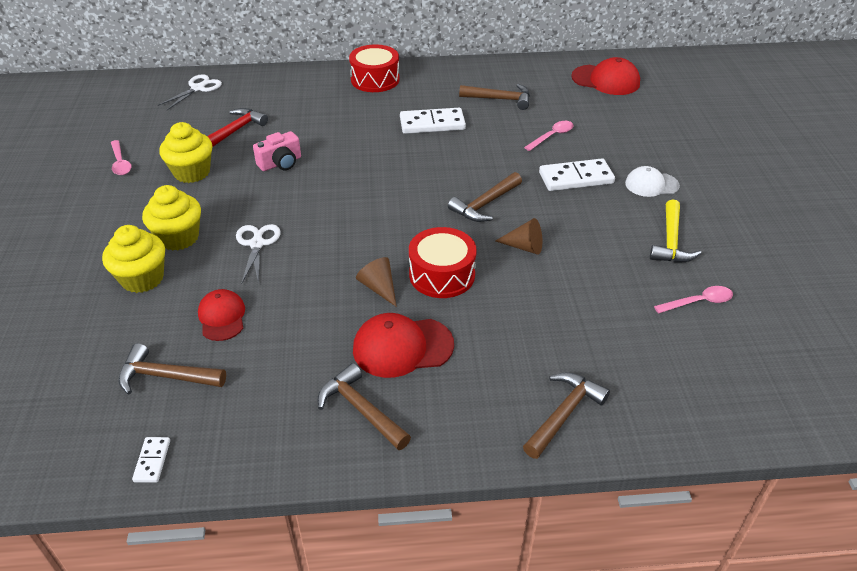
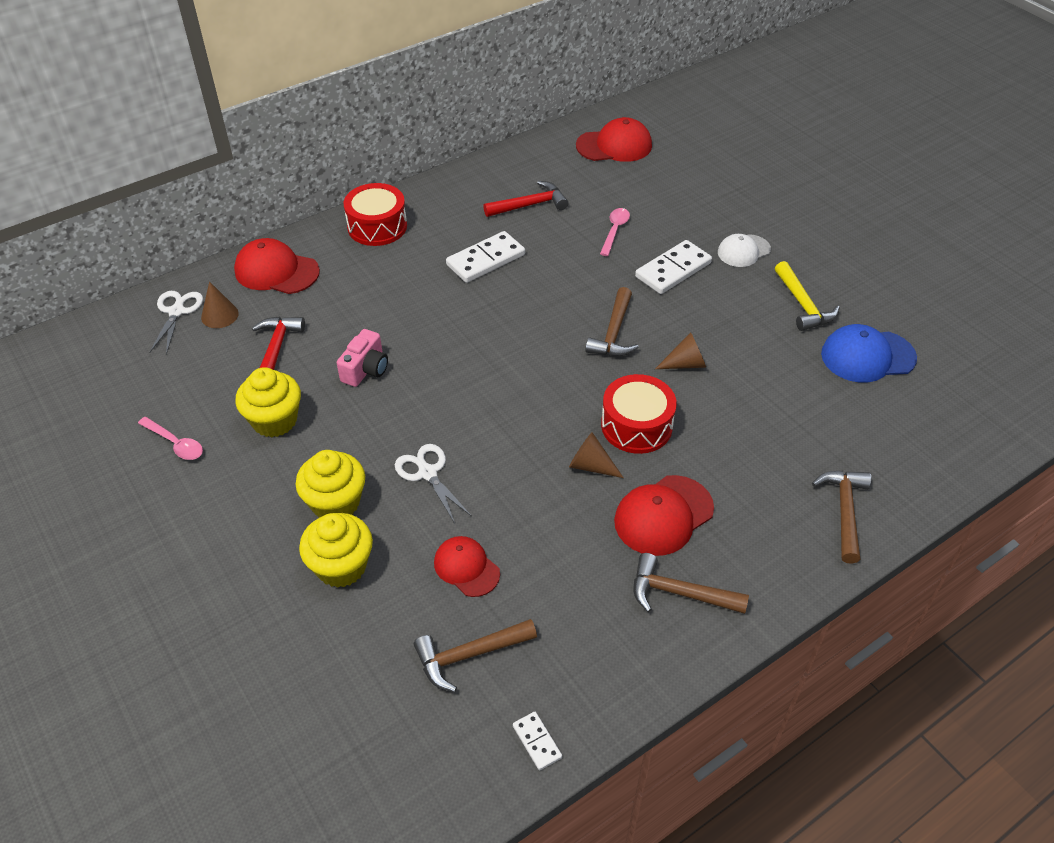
camera: 30 degrees left, 5 degrees up
(221, 99) = (219, 315): none -> brown cone
(282, 85) = (276, 271): none -> red cap
(500, 99) = (530, 205): brown hammer -> red hammer
(698, 302) = (867, 356): pink spoon -> blue cap

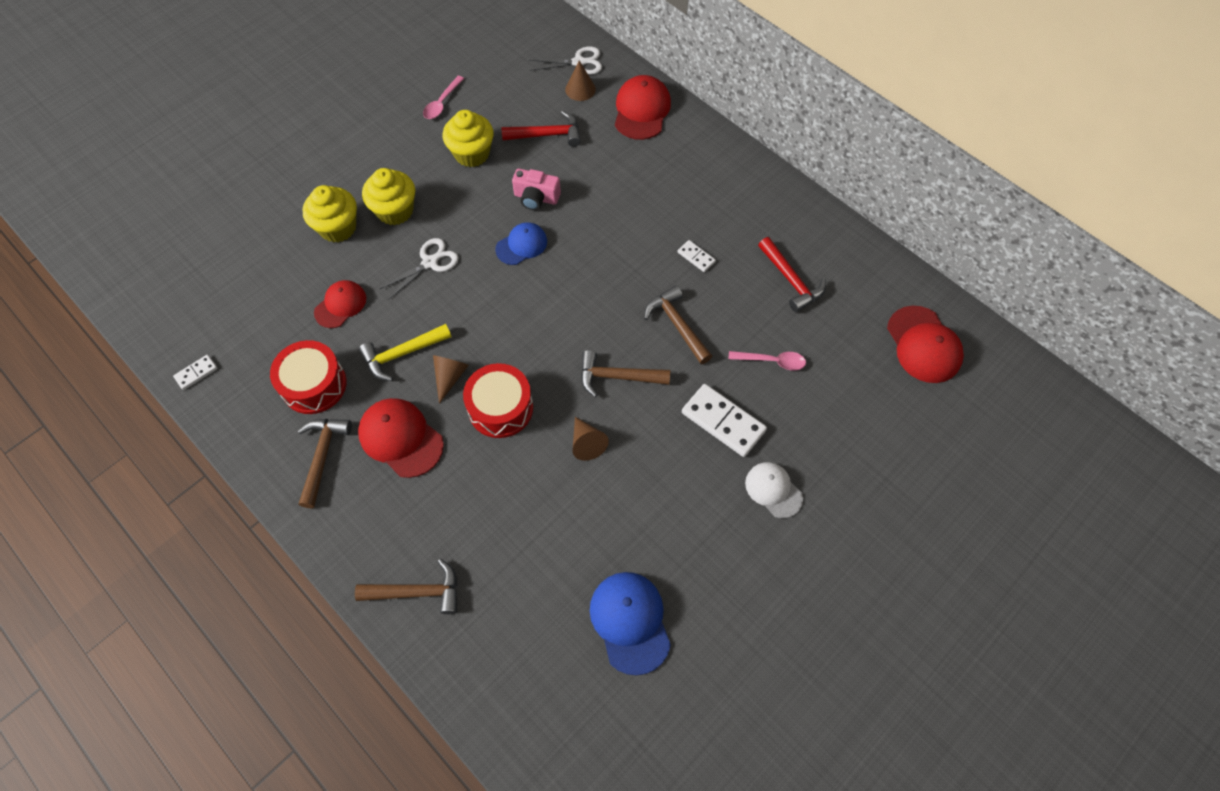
camera: 80 degrees right, 15 degrees up
(377, 226) = (721, 165): red drum -> red drum (314, 385)
(428, 388) = (521, 245): none -> blue cap
(469, 655) = (265, 320): brown hammer -> brown hammer (677, 325)
(485, 260) = (696, 257): white domino -> white domino, size x0.51
(803, 305) = (698, 554): yellow hammer -> yellow hammer (402, 354)

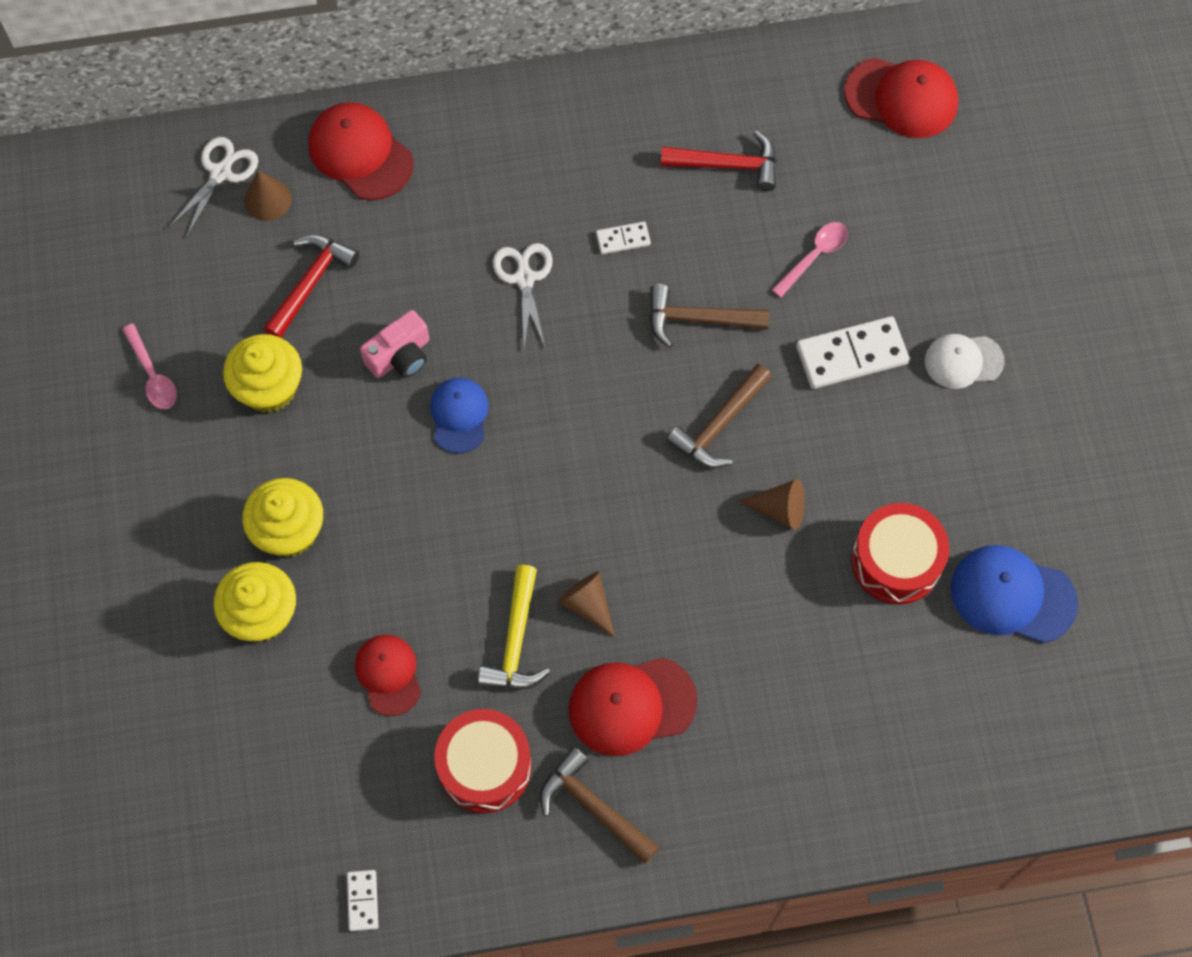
camera: 55 degrees left, 5 degrees up
(417, 592) = (836, 792): brown hammer -> none
(430, 262) = (404, 535): white scissors -> white scissors (525, 278)
(500, 408) = (669, 573): red drum -> red drum (896, 561)

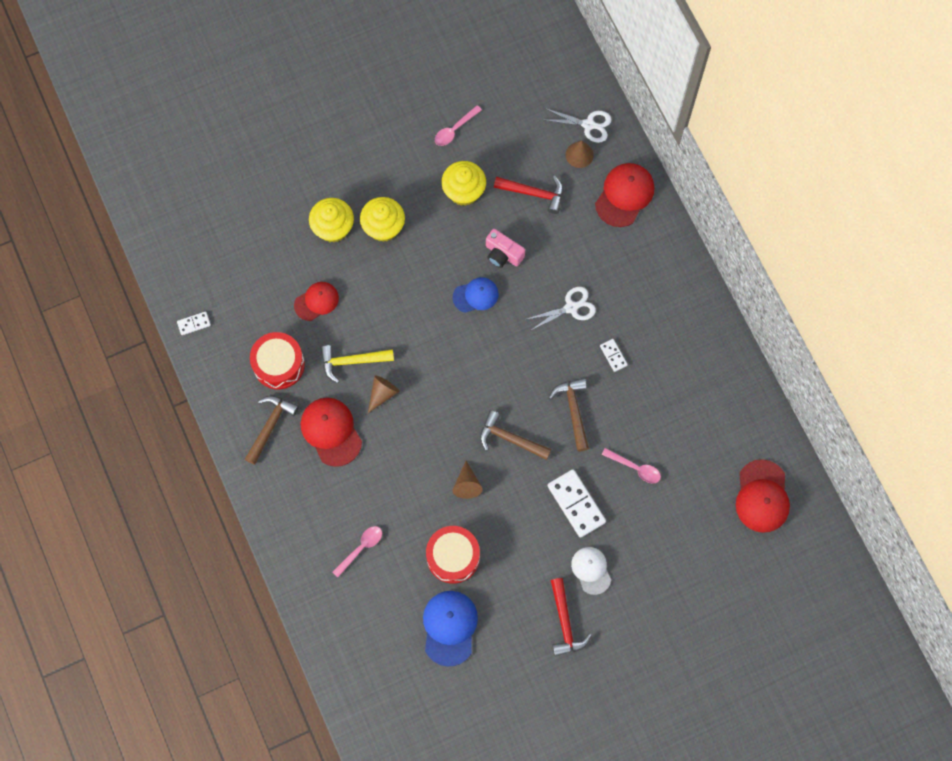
camera: 75 degrees right, 5 degrees up
(727, 165) = (681, 403): red hammer -> red hammer (565, 622)
(848, 704) = (361, 548): none -> pink spoon

